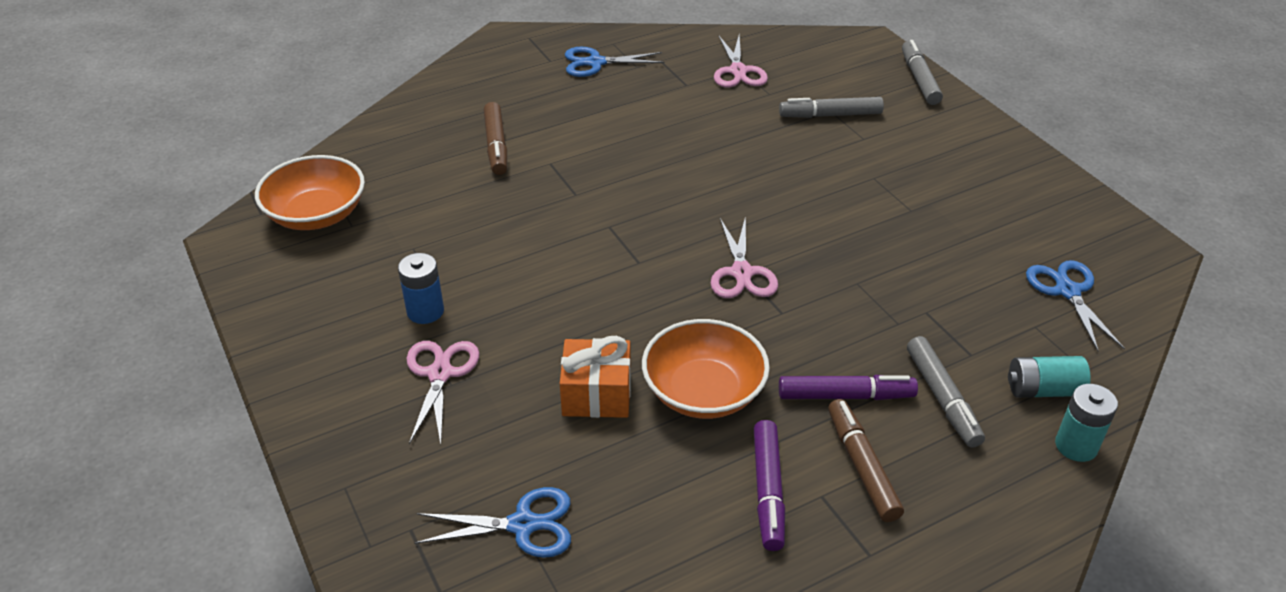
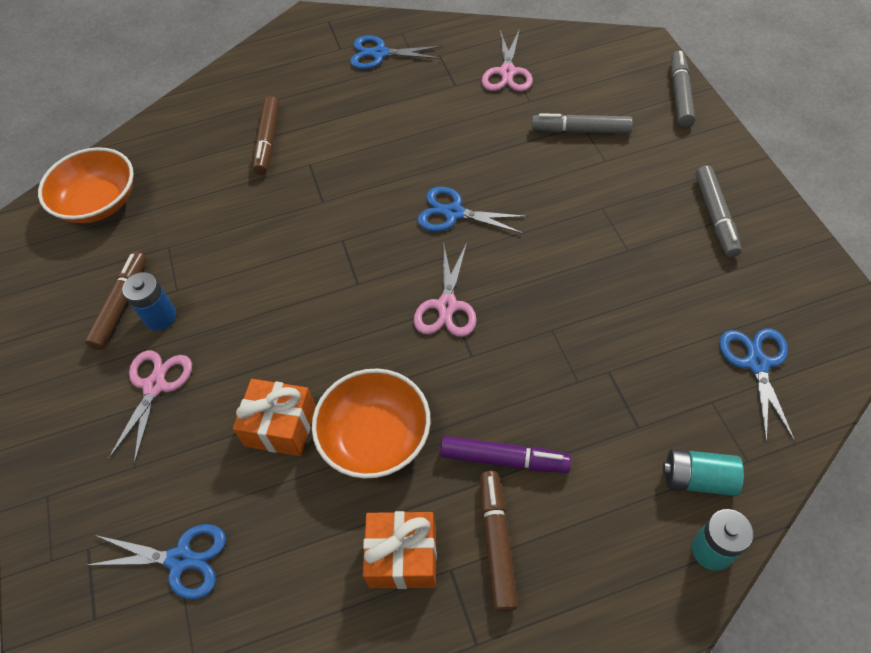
camera: 15 degrees right, 15 degrees up
(375, 304) = (121, 305): none -> brown marker
(722, 193) = (454, 213): none -> blue scissors
(768, 491) = (403, 557): purple marker -> orange gift
(942, 398) = (596, 475): grey marker -> grey marker (715, 216)

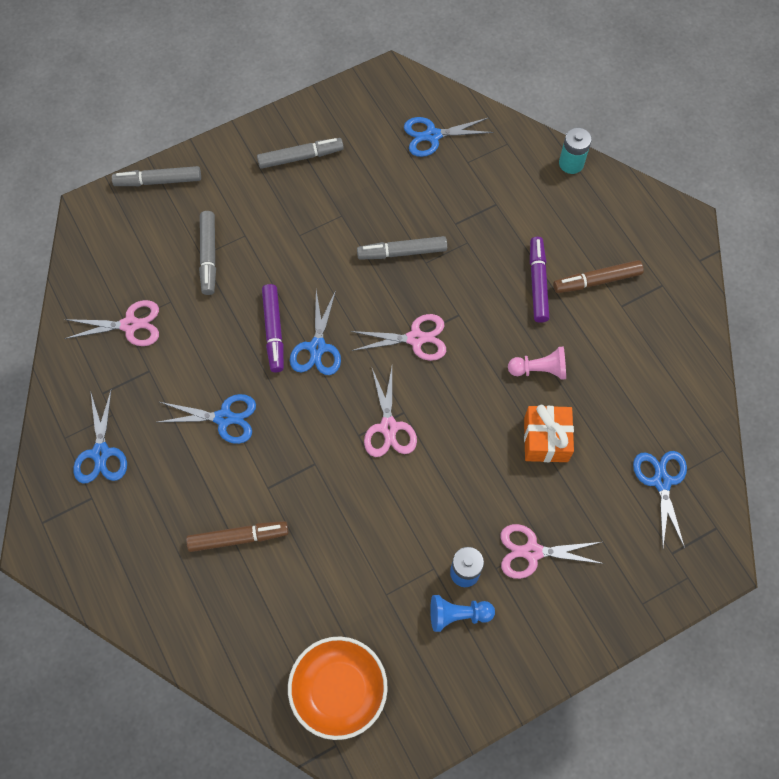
camera: 105 degrees left, 10 degrees up
(121, 305) = (458, 615): brown marker -> blue pawn
(343, 267) = (389, 427): none -> pink scissors
(375, 436) = (539, 370): orange bowl -> pink pawn
(391, 135) = (224, 418): none -> blue scissors
(403, 557) = (621, 335): orange gift -> none
(481, 178) = (274, 331): none -> purple marker
(569, 306) = (402, 252): none -> grey marker
(698, 479) = (526, 170): turquoise battery -> none

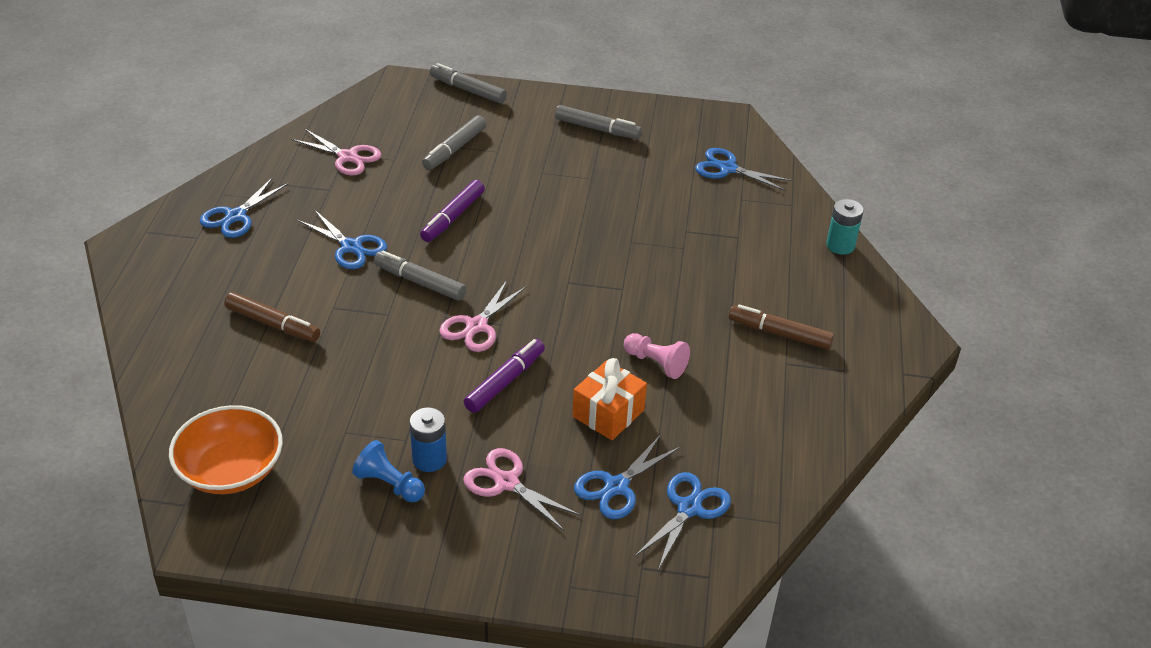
camera: 35 degrees right, 25 degrees down
(317, 347) = (476, 245): blue scissors -> blue scissors (616, 487)
(402, 252) = (617, 225): grey marker -> grey marker (419, 282)
(416, 338) = (566, 283): pink scissors -> none
(537, 283) = (720, 306): purple marker -> purple marker (505, 381)

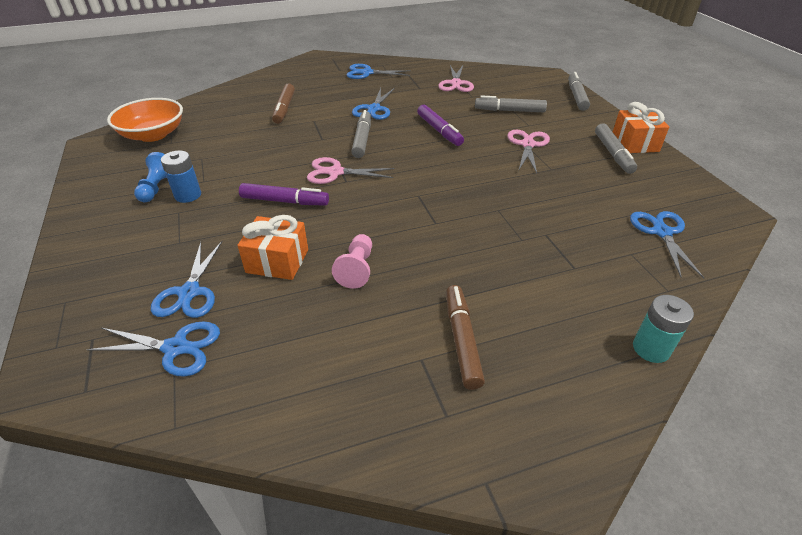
camera: 65 degrees right, 0 degrees up
(453, 217) = (439, 131): purple marker -> purple marker turned 120 degrees counterclockwise
(506, 483) = (175, 234): pink scissors -> pink scissors (527, 145)
(590, 106) = (635, 143): none -> orange gift
(616, 487) = (189, 292): blue scissors -> blue scissors turned 105 degrees counterclockwise

